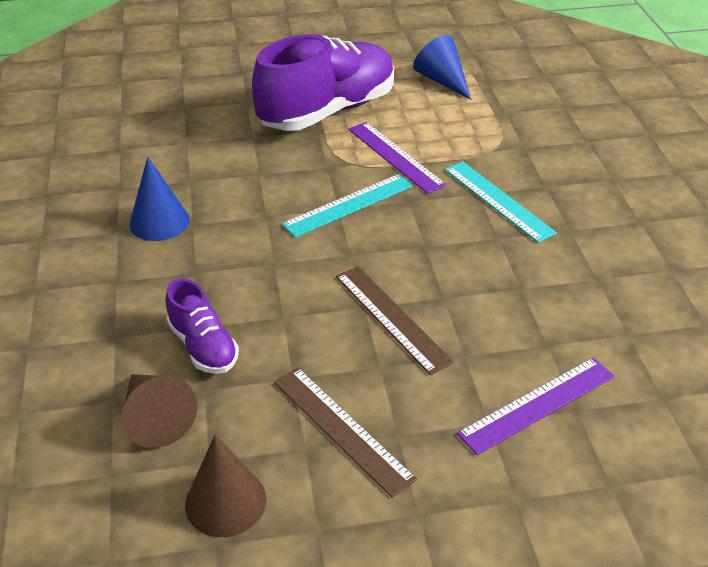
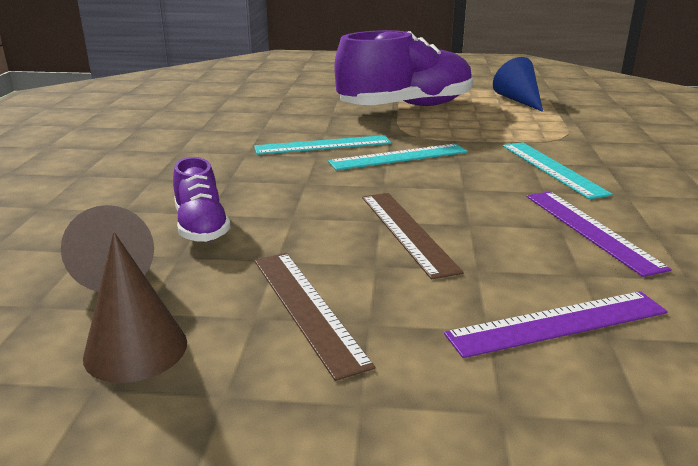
camera: 15 degrees right, 15 degrees down
(159, 222) = (219, 149): blue cone -> none
(265, 196) = (323, 145): none -> turquoise ruler
(395, 157) = (457, 135): purple ruler -> purple ruler (590, 230)

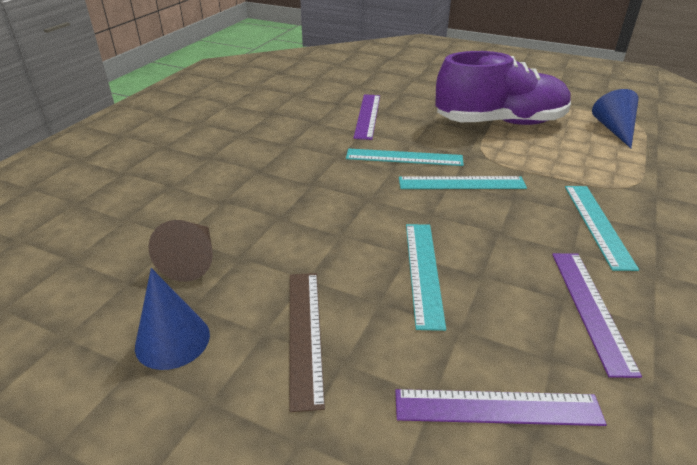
camera: 20 degrees right, 10 degrees up
(136, 349) = (172, 340): brown cone -> blue cone
(201, 227) = (268, 230): purple shoe -> none
(258, 117) = (367, 116): none -> purple ruler
(407, 231) = (424, 272): brown ruler -> turquoise ruler

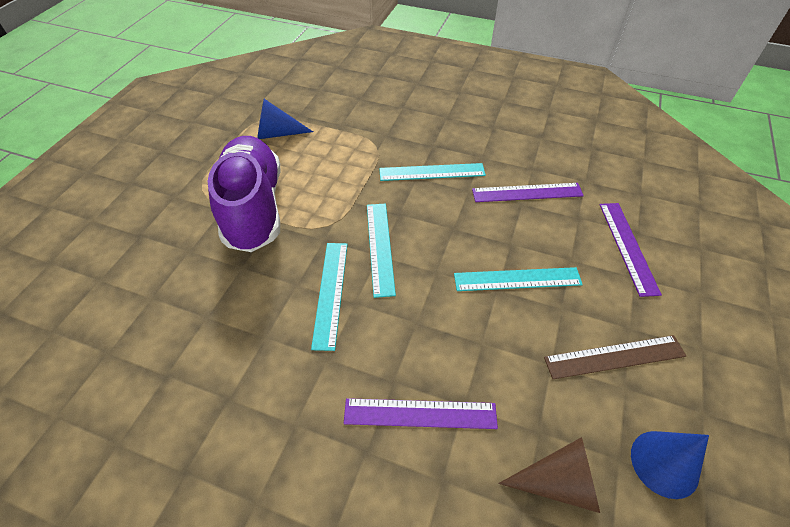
camera: 95 degrees left, 15 degrees up
(367, 116) = (217, 334): purple ruler -> purple ruler (420, 414)

